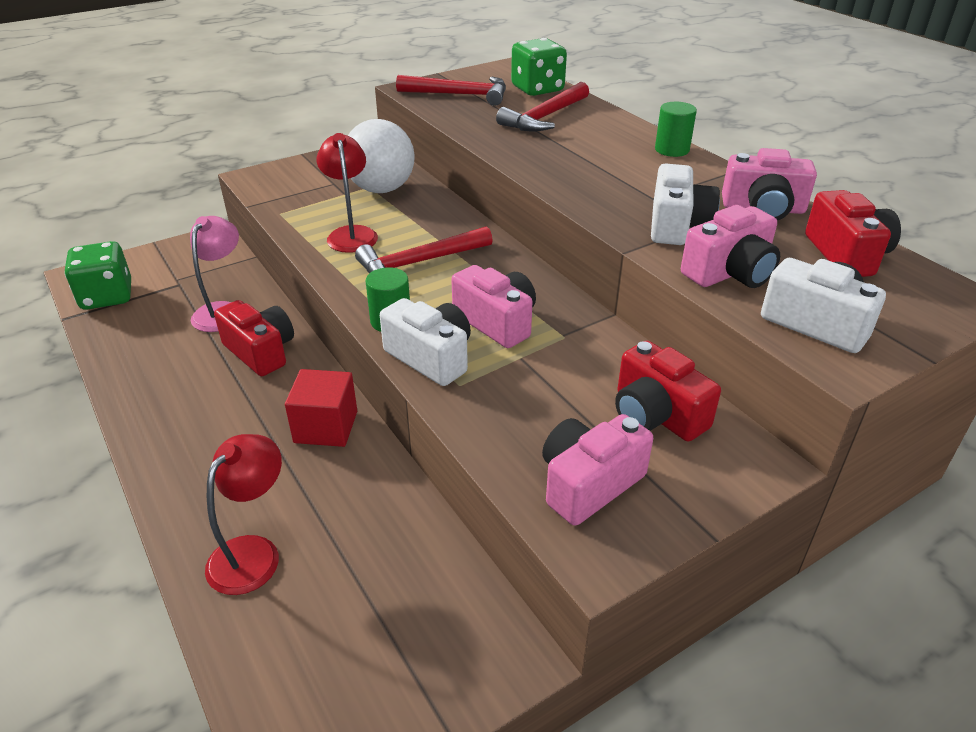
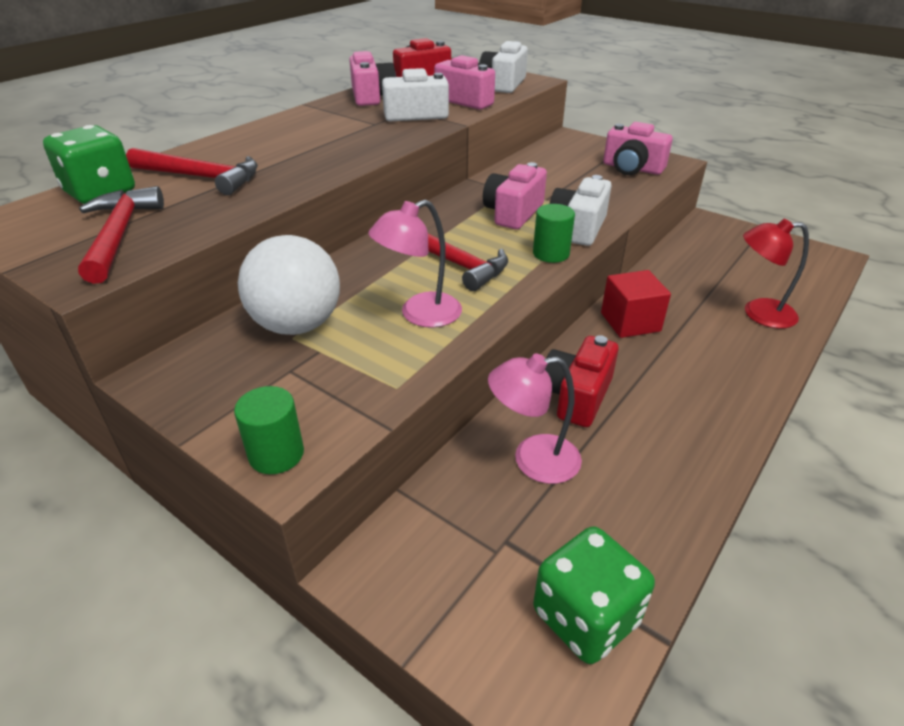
camera: 110 degrees left, 0 degrees up
(351, 234) = (420, 315): red lamp -> pink lamp
(656, 415) = (559, 159): red camera -> none
(672, 150) = (275, 124): green cylinder -> green cylinder (276, 454)

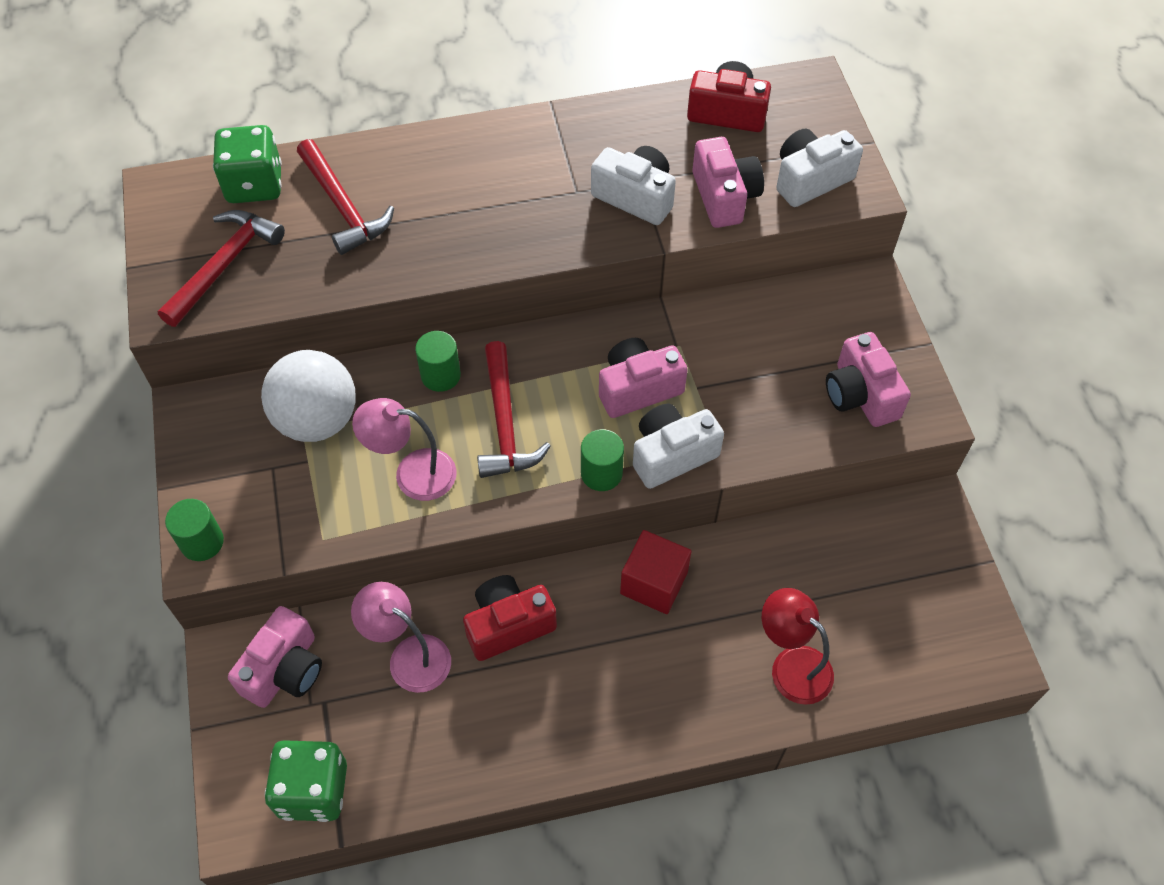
camera: 40 degrees right, 20 degrees up
(370, 261) = (440, 375): none -> green cylinder
(371, 97) = (633, 125): pink camera -> pink camera (284, 669)

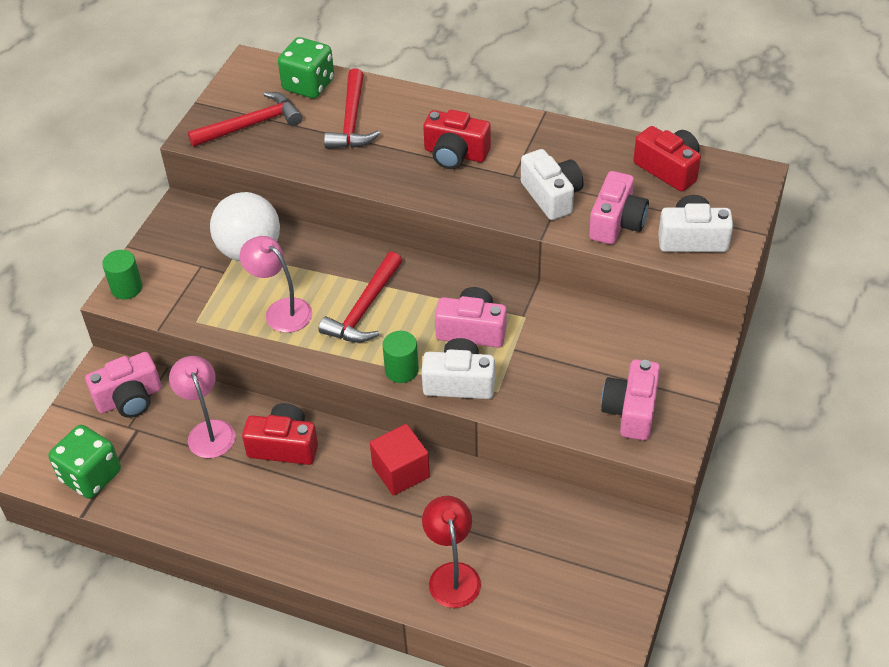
camera: 35 degrees right, 10 degrees down
(440, 375) = (347, 260): green cylinder -> none
(494, 194) = (455, 154): none -> red camera

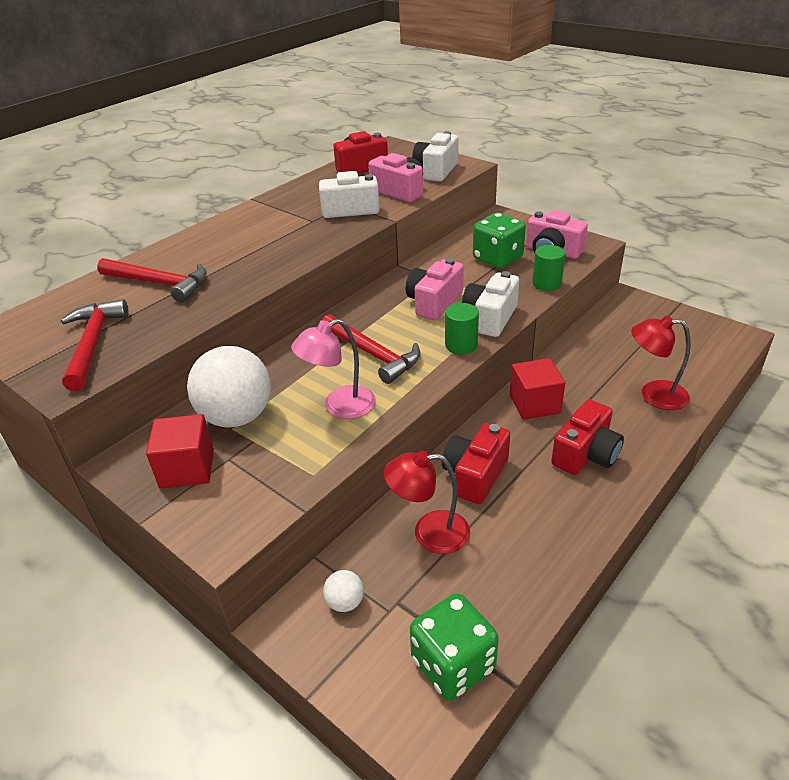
camera: 70 degrees left, 10 degrees down
(126, 288) = (214, 531): green cylinder -> green cylinder (546, 284)
(130, 399) = (345, 602): pink camera -> white ball
(184, 247) = (187, 468): none -> red cube
(208, 431) = (429, 533): pink lamp -> red lamp
(308, 85) = (77, 300): green dice -> green dice (497, 258)
(455, 154) = (261, 240): red camera -> red camera (586, 454)

